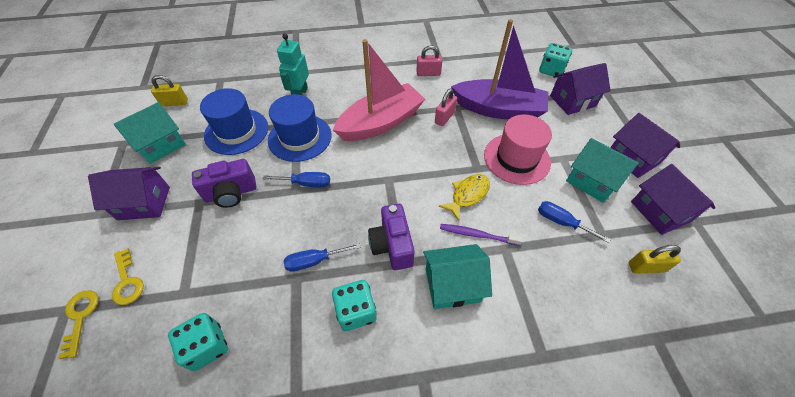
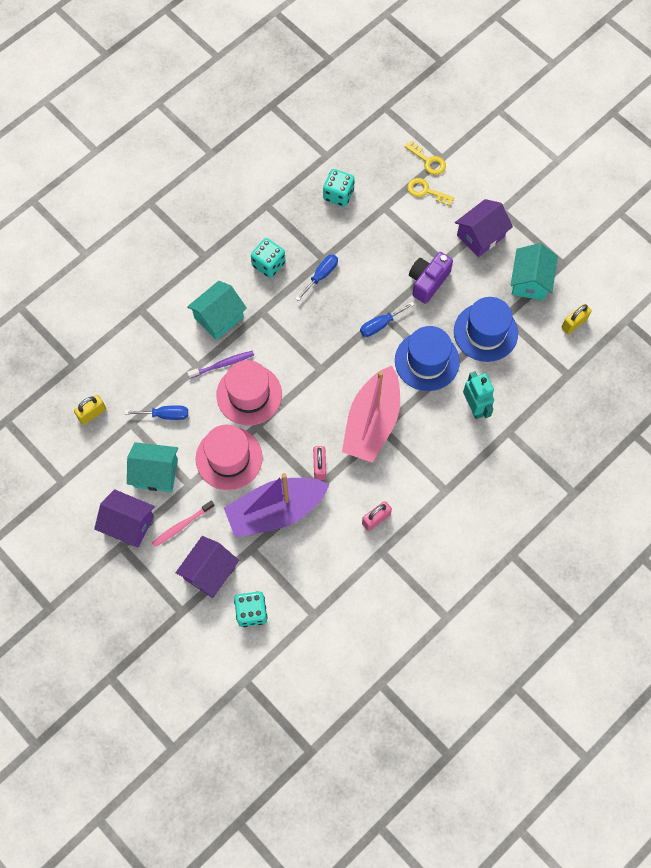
camera: 145 degrees right, 15 degrees up
(392, 245) = (277, 318): purple camera -> none
(468, 195) = (249, 394): yellow fish -> pink hat
(583, 136) = (181, 525): none -> pink toothbrush
(659, 211) = (92, 474): purple house -> none

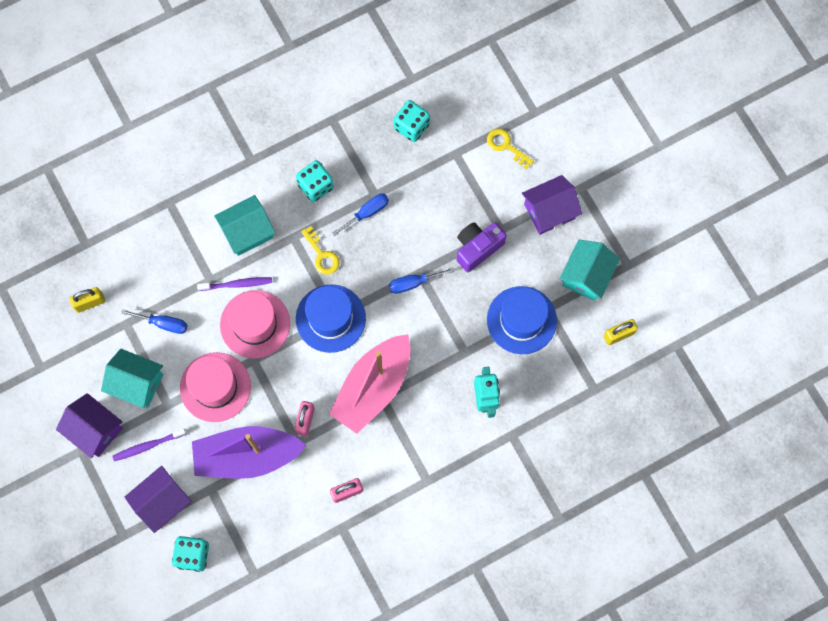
camera: 15 degrees right, 5 degrees up
(181, 525) = (148, 446): pink toothbrush -> purple toothbrush
(427, 361) = (450, 335): blue hat -> blue hat (330, 318)
(428, 161) = (519, 112): yellow key -> yellow key (322, 255)

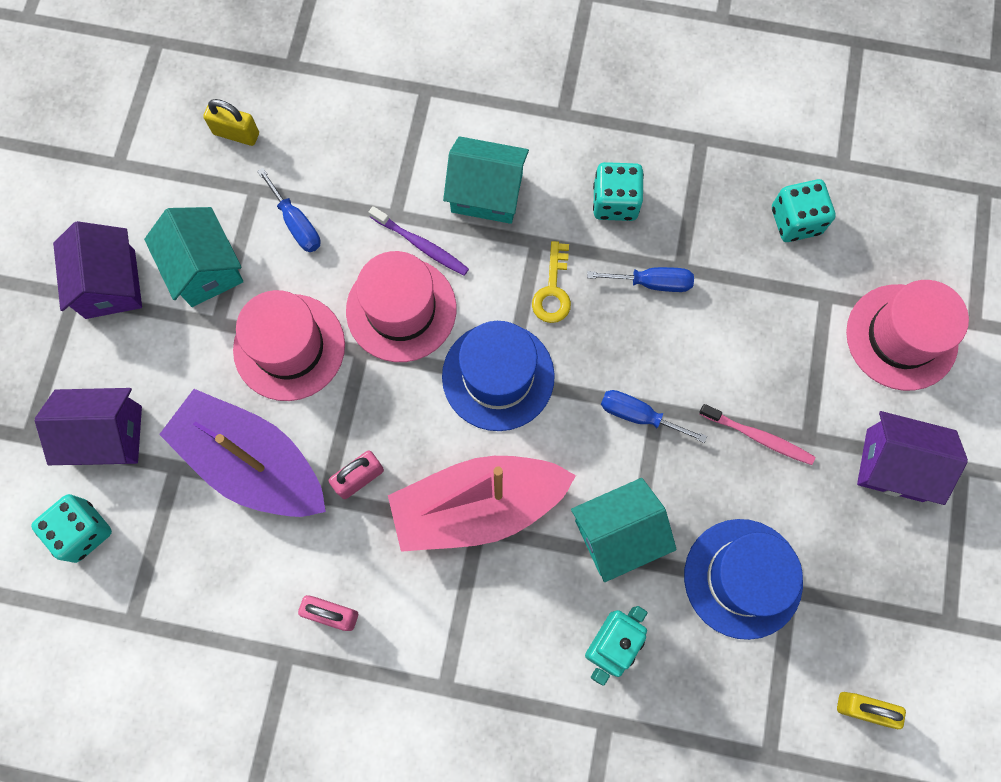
camera: 40 degrees right, 0 degrees up
(148, 446) = (151, 353): purple toothbrush -> none
(477, 248) = (758, 437): purple camera -> pink toothbrush
(506, 146) = (901, 337): yellow key -> pink hat
(586, 276) = (879, 591): turquoise house -> turquoise house (618, 534)

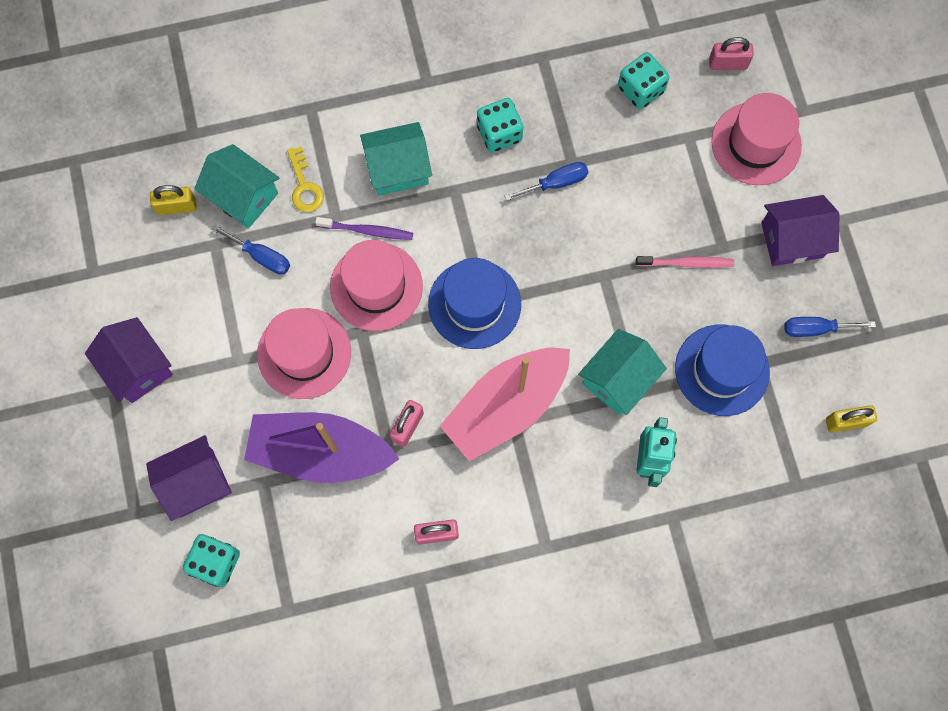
camera: 25 degrees left, 0 degrees up
(205, 268) = (207, 322): turquoise house -> turquoise house (243, 196)
(553, 290) = (484, 221): yellow key -> yellow key (304, 186)
(638, 415) = (592, 286): blue screwdriver -> blue screwdriver (815, 329)
(909, 234) = (727, 63): none -> pink padlock

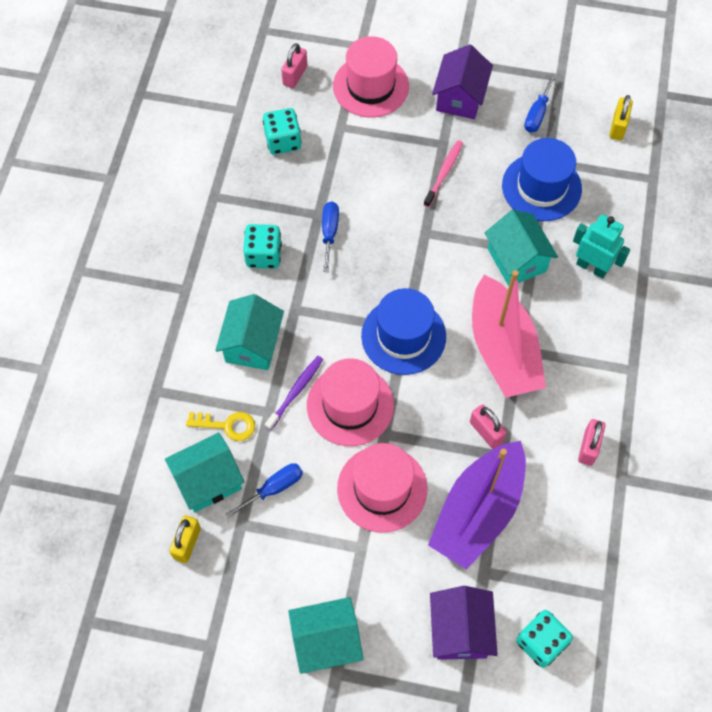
camera: 65 degrees left, 10 degrees down
(137, 368) = (326, 641): purple house -> turquoise house

